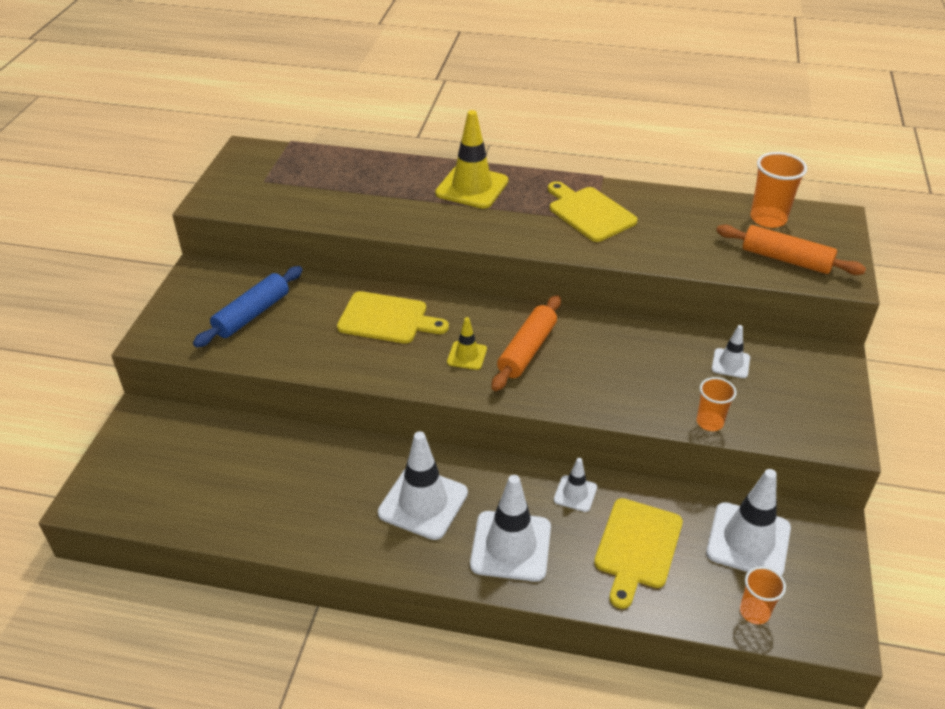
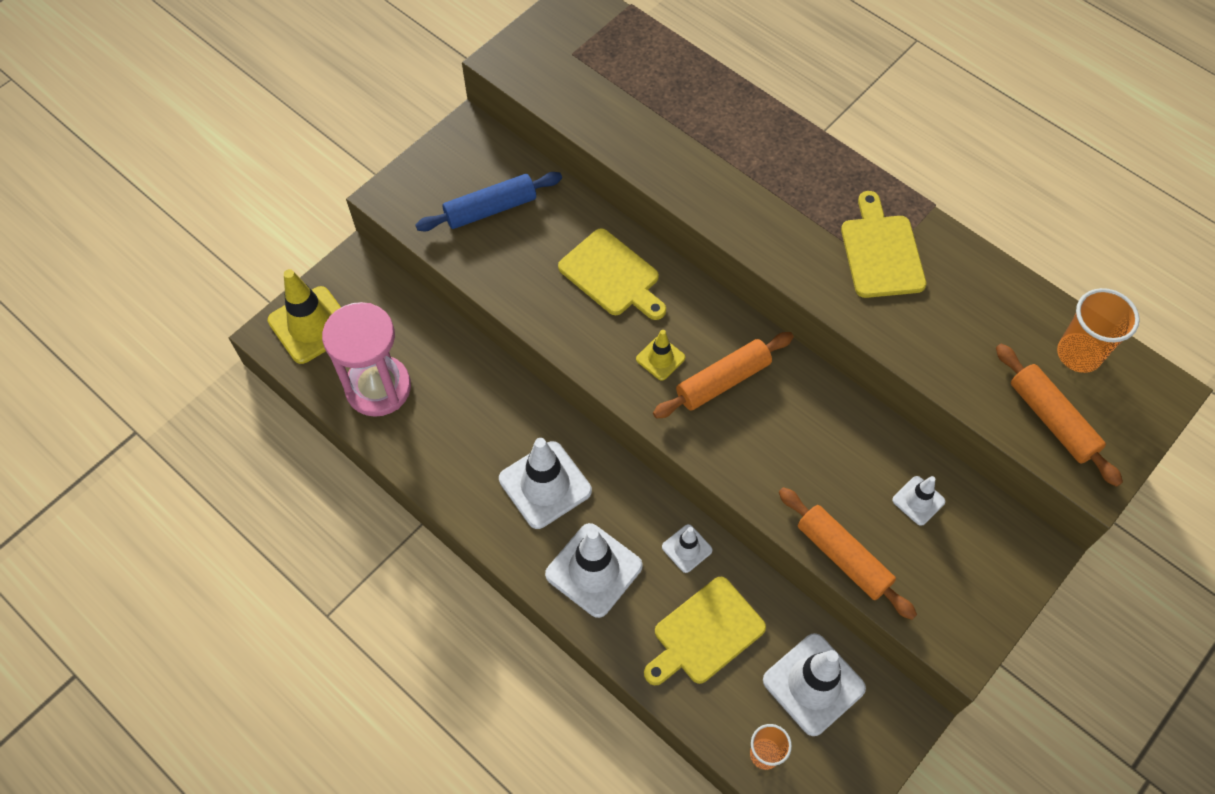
camera: 30 degrees right, 20 degrees up
(219, 498) = (378, 387): none -> pink hourglass
(472, 187) = (779, 158): yellow traffic cone -> yellow traffic cone (311, 325)
(709, 422) = (843, 557): orange cup -> orange rolling pin

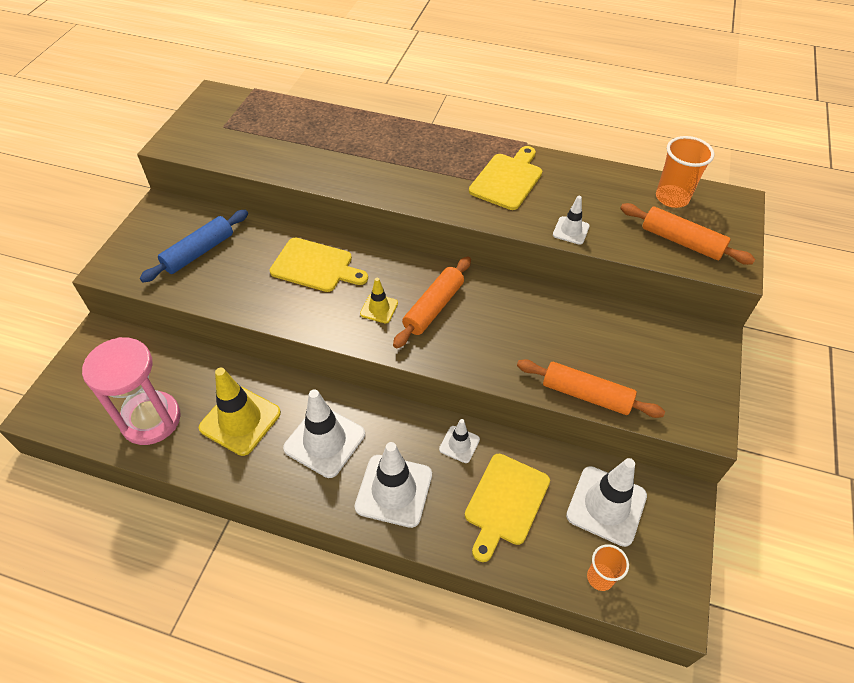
camera: 25 degrees left, 10 degrees down
(311, 325) = (73, 393): yellow traffic cone -> yellow traffic cone (240, 420)
(881, 252) = (507, 179): yellow cutting board -> yellow cutting board turned 60 degrees clockwise
(918, 501) = (615, 336): white traffic cone -> white traffic cone (571, 230)

